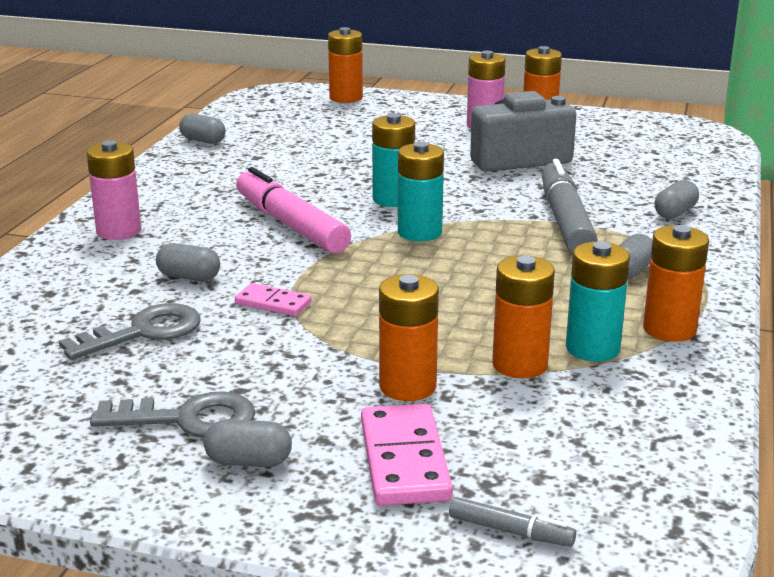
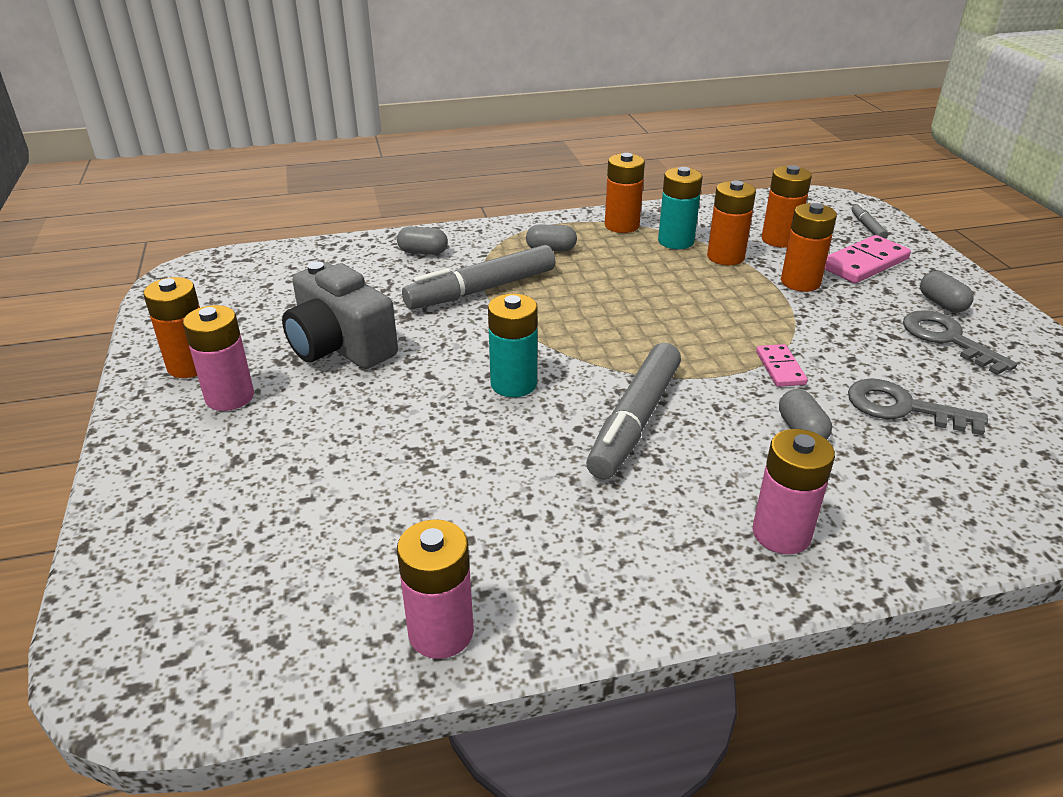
camera: 120 degrees left, 10 degrees up
(203, 141) = (441, 632): grey capsule -> pink battery
(290, 225) = (635, 421): pink marker -> grey marker
(346, 98) = (138, 565): orange battery -> orange battery (779, 240)
(419, 232) = (576, 346): turquoise battery -> none

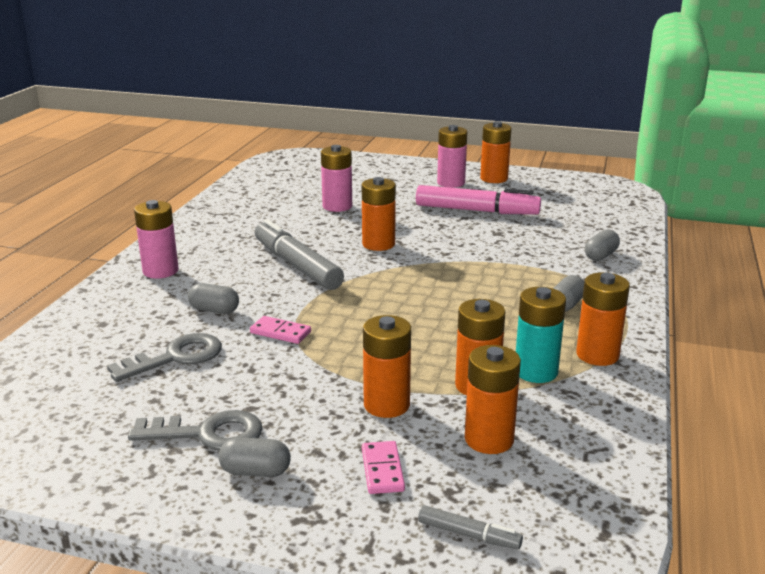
camera: 120 degrees right, 10 degrees down
(340, 347) = (476, 211): grey camera -> pink marker
(441, 632) = (230, 195): pink battery -> pink battery (337, 206)
(481, 290) = (514, 262): grey marker -> none
(513, 384) = (378, 244): turquoise battery -> orange battery
(864, 263) = (382, 470): pink domino -> pink domino, size x0.59

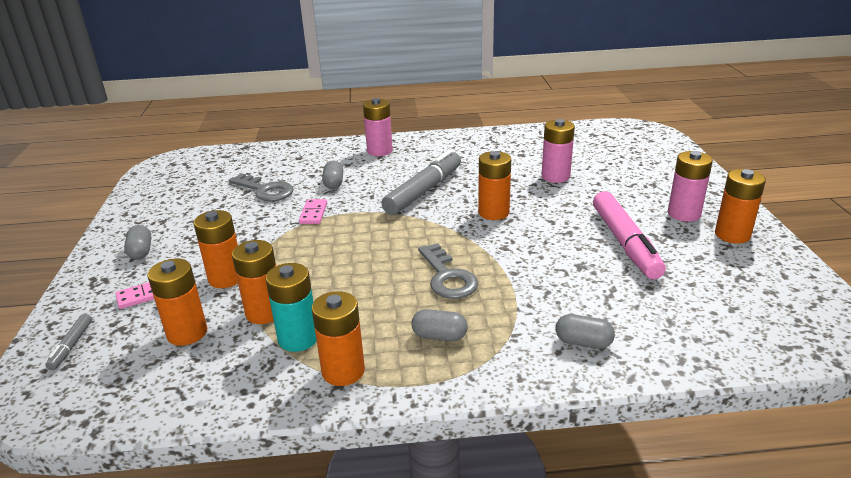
camera: 70 degrees right, 5 degrees up
(208, 434) = (179, 226): grey key -> grey key (447, 277)

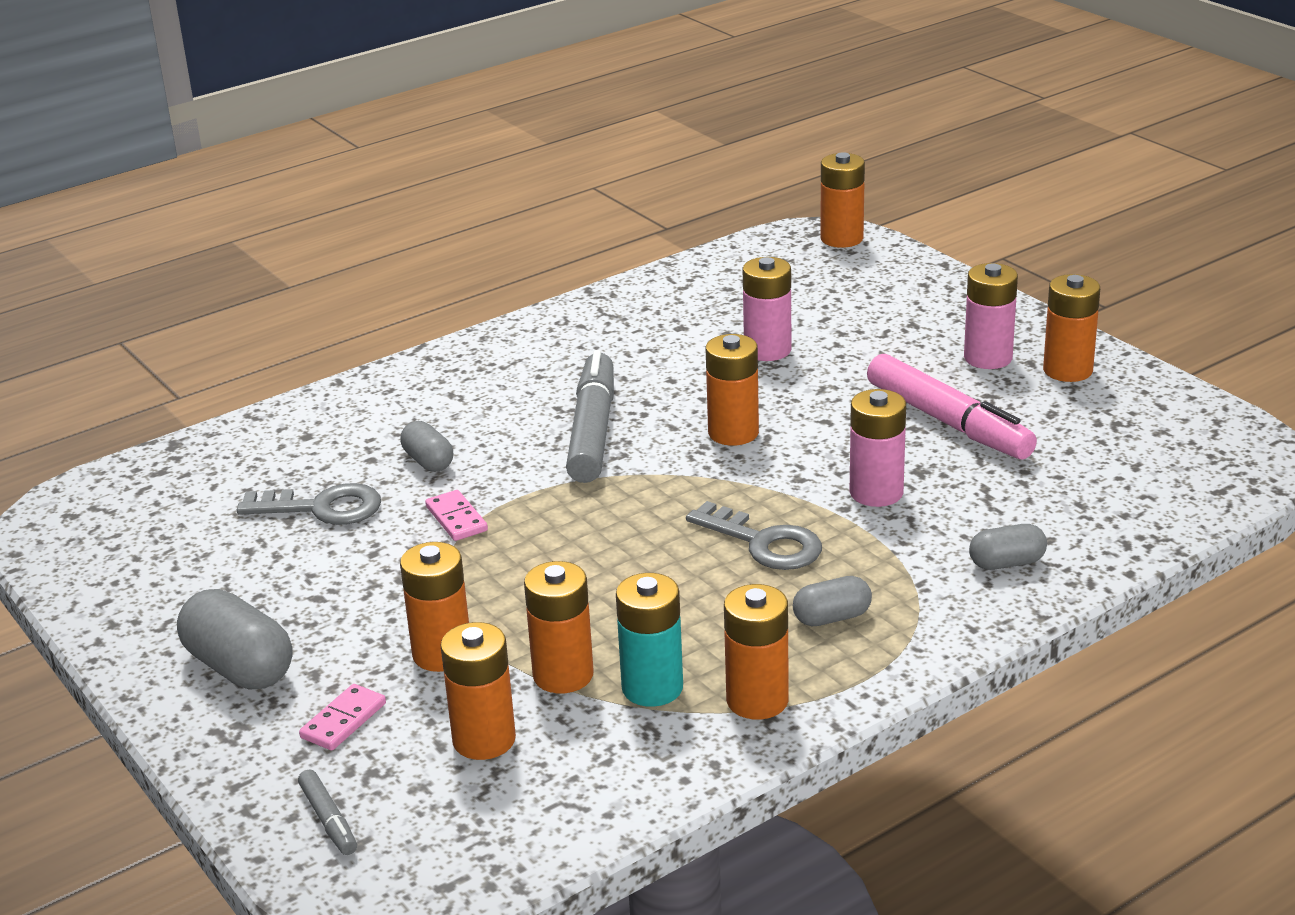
camera: 30 degrees left, 0 degrees up
(141, 251) = (239, 667): grey capsule -> grey capsule, size x1.71
(379, 151) = (439, 384): pink battery -> pink battery (876, 492)
(651, 133) = (841, 238): none -> orange battery

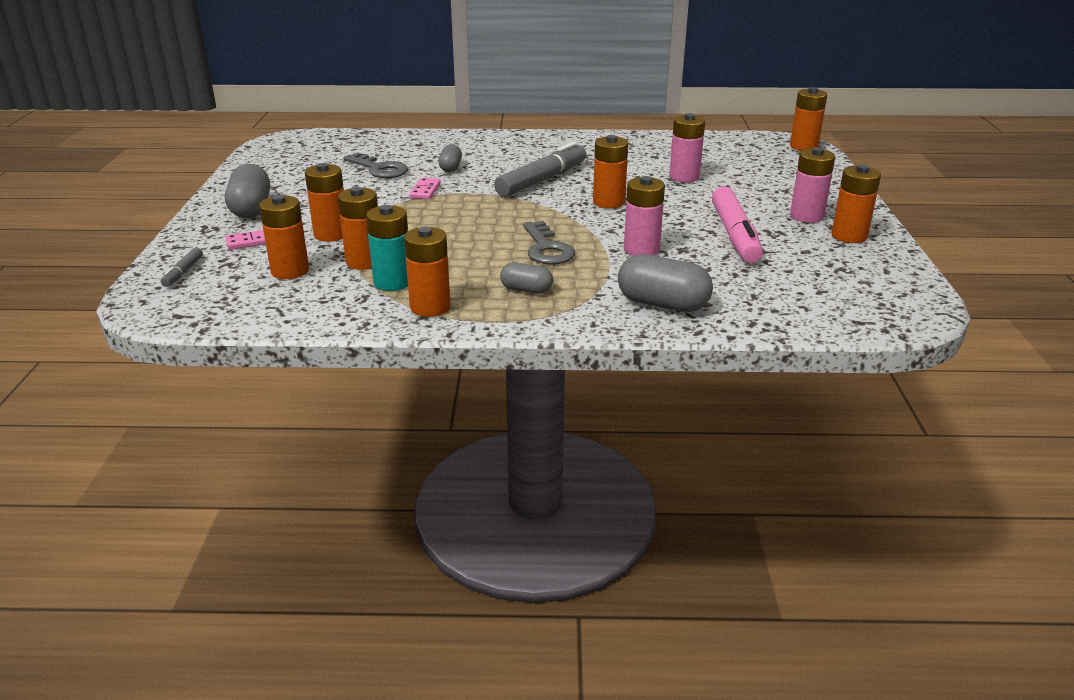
camera: 35 degrees right, 0 degrees up
(1007, 563) = (662, 304): grey capsule -> grey capsule, size x1.71

